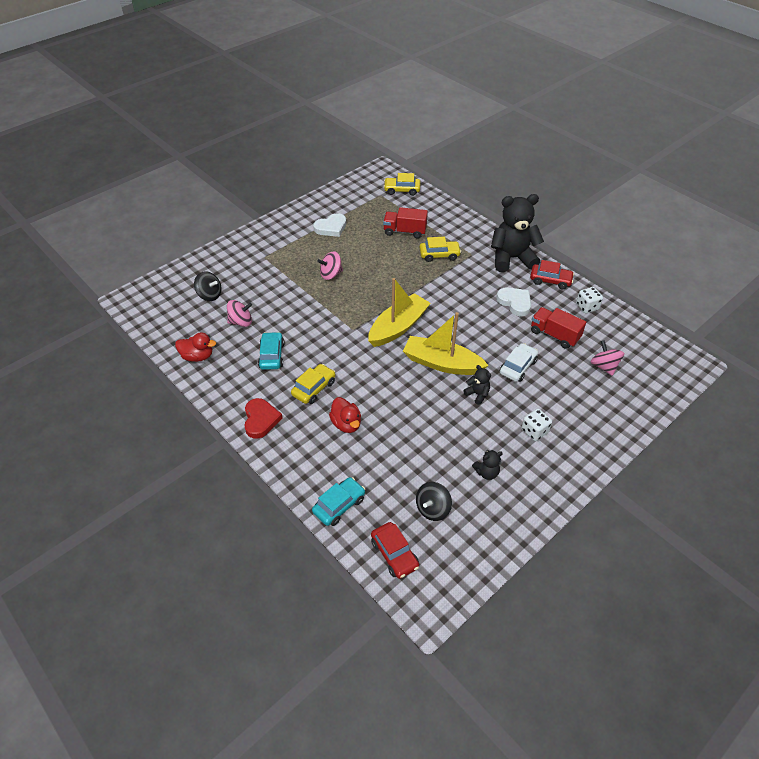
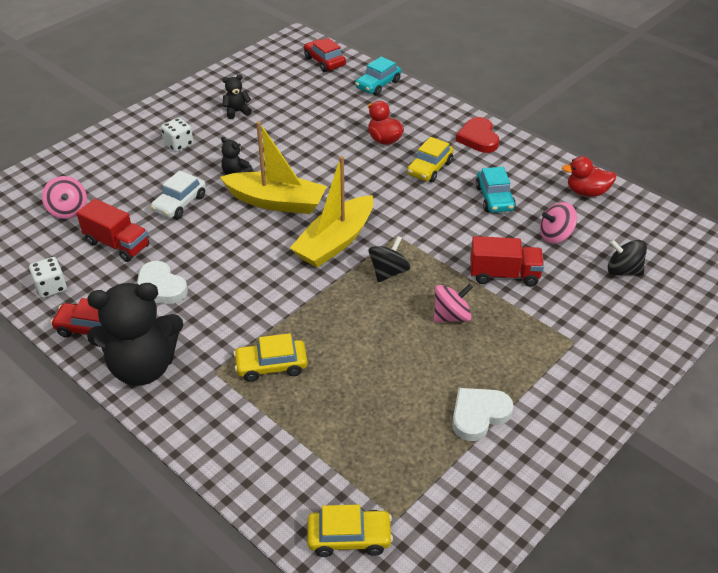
camera: 175 degrees right, 5 degrees down
(404, 231) = (336, 415): red truck -> red truck (504, 275)
(432, 509) = (291, 87): black spinning top -> black spinning top (388, 272)

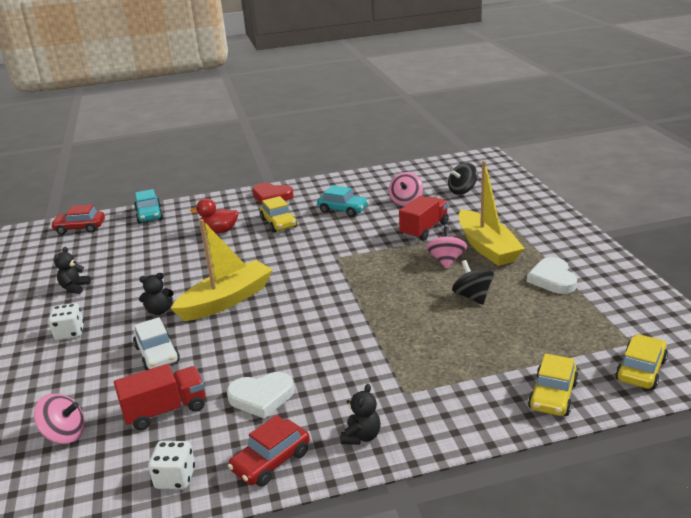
camera: 55 degrees left, 15 degrees down
(143, 367) = (361, 436): black teddy bear -> black teddy bear, size x0.43
(271, 366) = (426, 358): yellow car -> yellow car (552, 396)
(335, 242) = (311, 286): yellow boat -> yellow boat (487, 247)
(388, 272) = (373, 272): black spinning top -> black spinning top (472, 297)
(586, 192) = (376, 179): red duck -> none

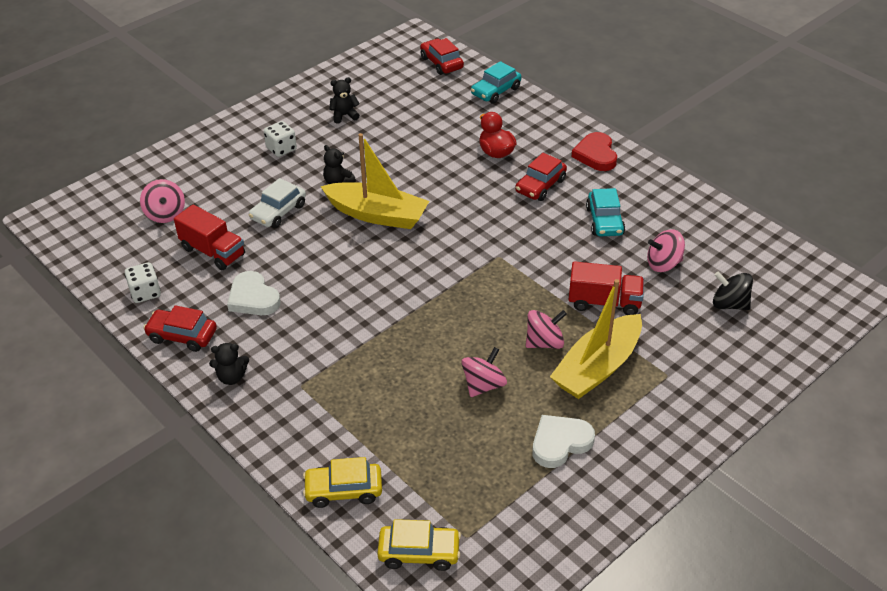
camera: 60 degrees right, 15 degrees up
(278, 223) = (540, 186): yellow car -> red car
(472, 297) = (483, 385): black spinning top -> pink spinning top

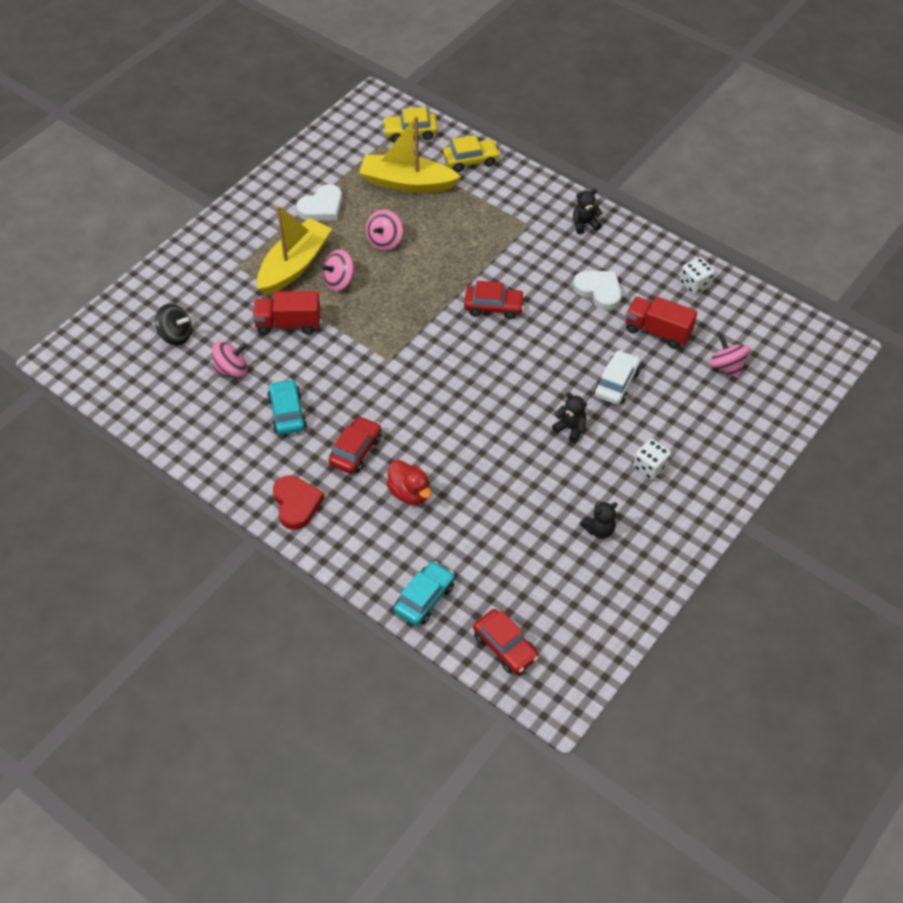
camera: 170 degrees right, 10 degrees up
(182, 336) = (641, 251): red car -> red car (493, 307)
(377, 215) = (517, 392): yellow boat -> yellow boat (407, 183)

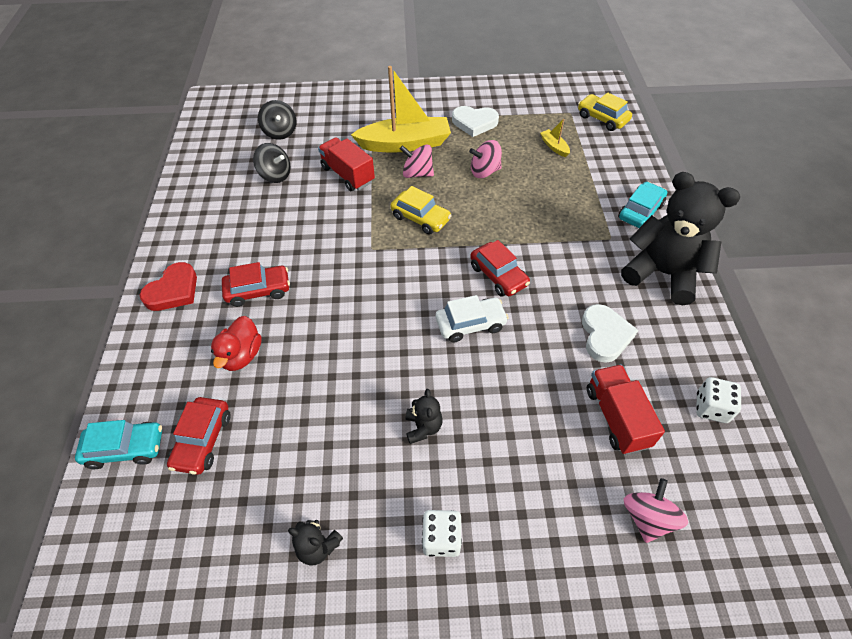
camera: 50 degrees right, 0 degrees up
(232, 370) = (275, 175): pink spinning top -> black spinning top
(287, 413) = (261, 228): turquoise car -> turquoise car (640, 211)
(407, 183) = (554, 147): yellow boat -> yellow boat, size x0.42
(471, 160) = (624, 164): yellow car -> yellow car (420, 218)
(505, 646) = (103, 563): red car -> red car (203, 440)
(584, 224) = (662, 273): black teddy bear -> black teddy bear, size x2.33
(616, 383) = (516, 427): white car -> white car (470, 324)

